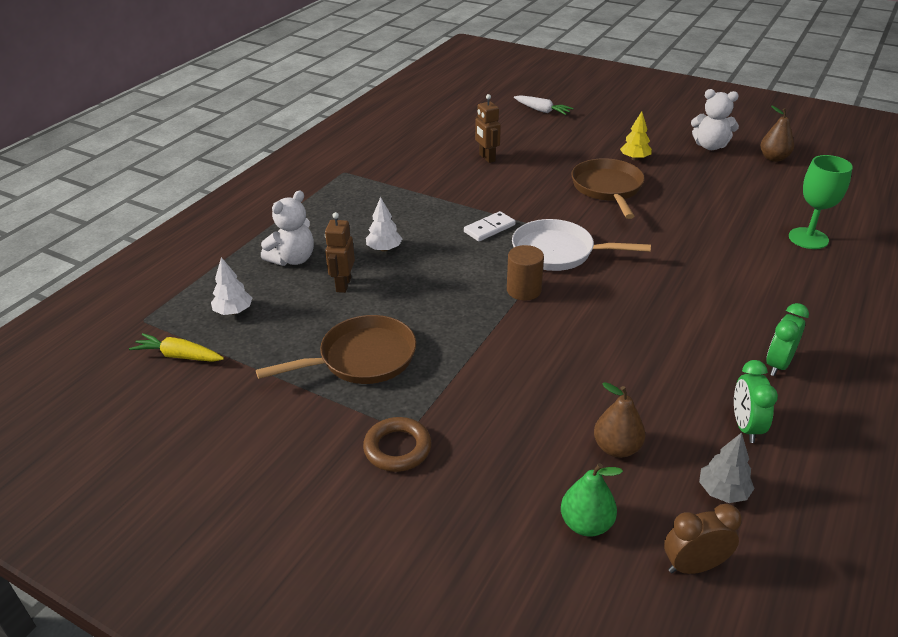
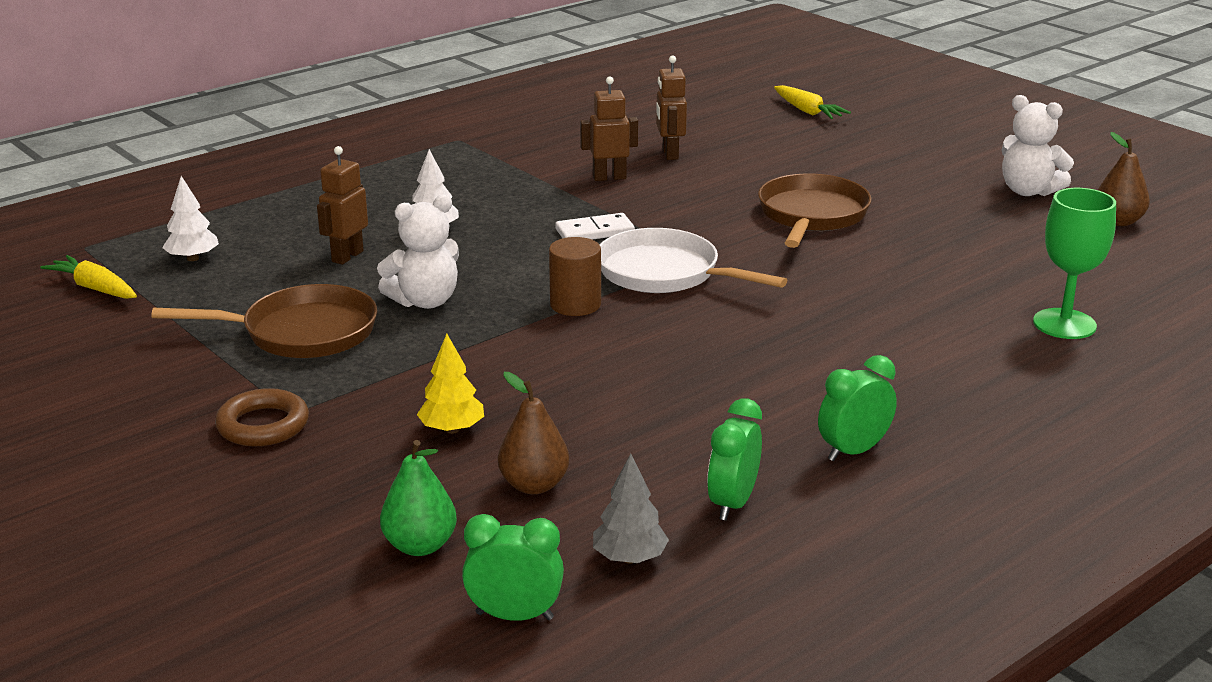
camera: 20 degrees right, 10 degrees down
(293, 259) = (309, 220): white teddy bear -> white teddy bear (425, 301)
(464, 183) = (609, 177): none -> brown robot
(542, 110) = (807, 111): white carrot -> yellow carrot
(634, 158) = (890, 188): yellow tree -> yellow tree (452, 429)
(694, 566) = (514, 616): brown clock -> green clock

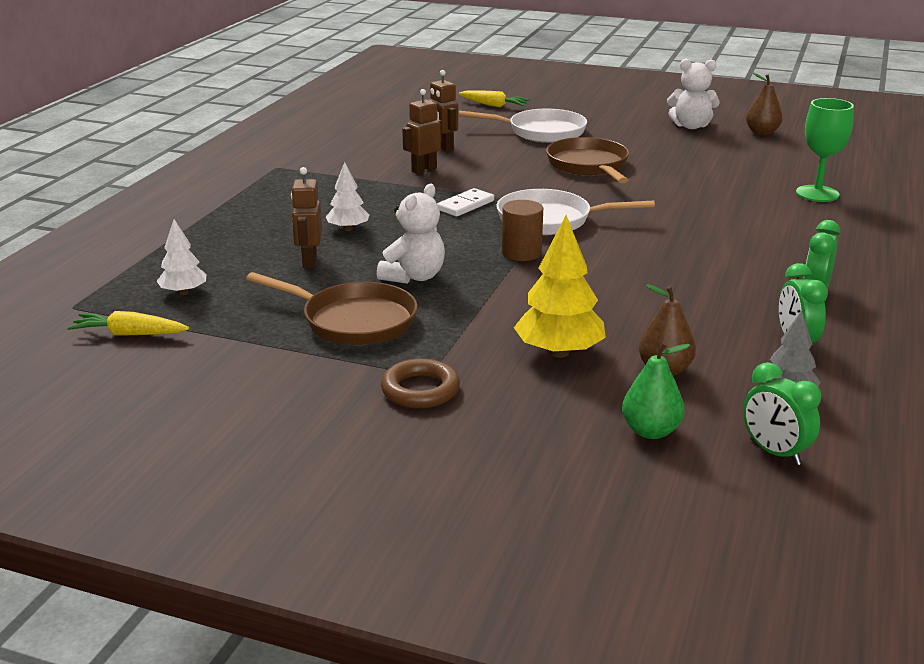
camera: 30 degrees left, 0 degrees up
(301, 333) = (353, 321): brown pan -> brown pan turned 60 degrees clockwise
(452, 429) = (559, 352): yellow tree -> yellow tree, size x1.68
(514, 616) = (774, 452): green clock -> green clock turned 105 degrees counterclockwise
(816, 158) = (541, 132): none -> white pan

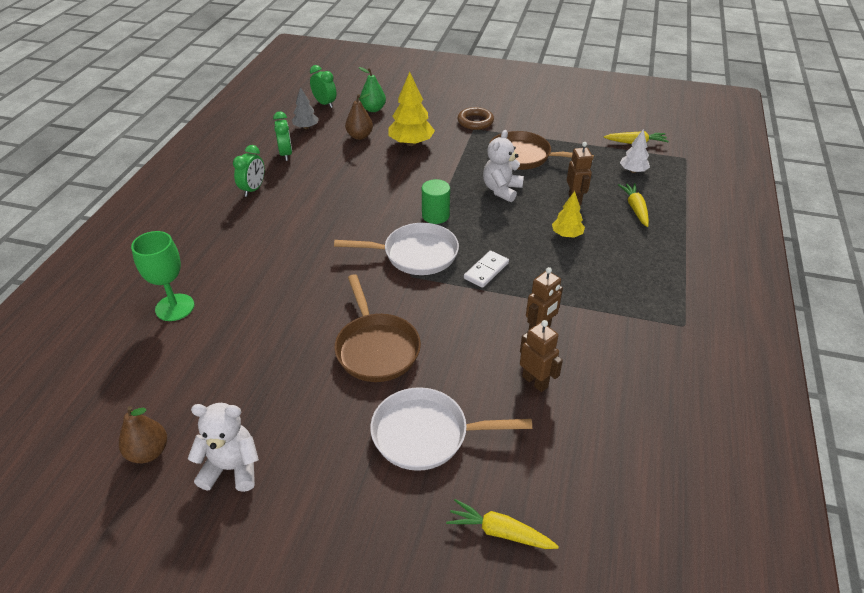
camera: 175 degrees right, 15 degrees up
(231, 249) = (635, 209): none -> yellow carrot
(348, 229) = (567, 235): white tree -> yellow tree
(521, 253) = (435, 215): brown cylinder -> green cylinder

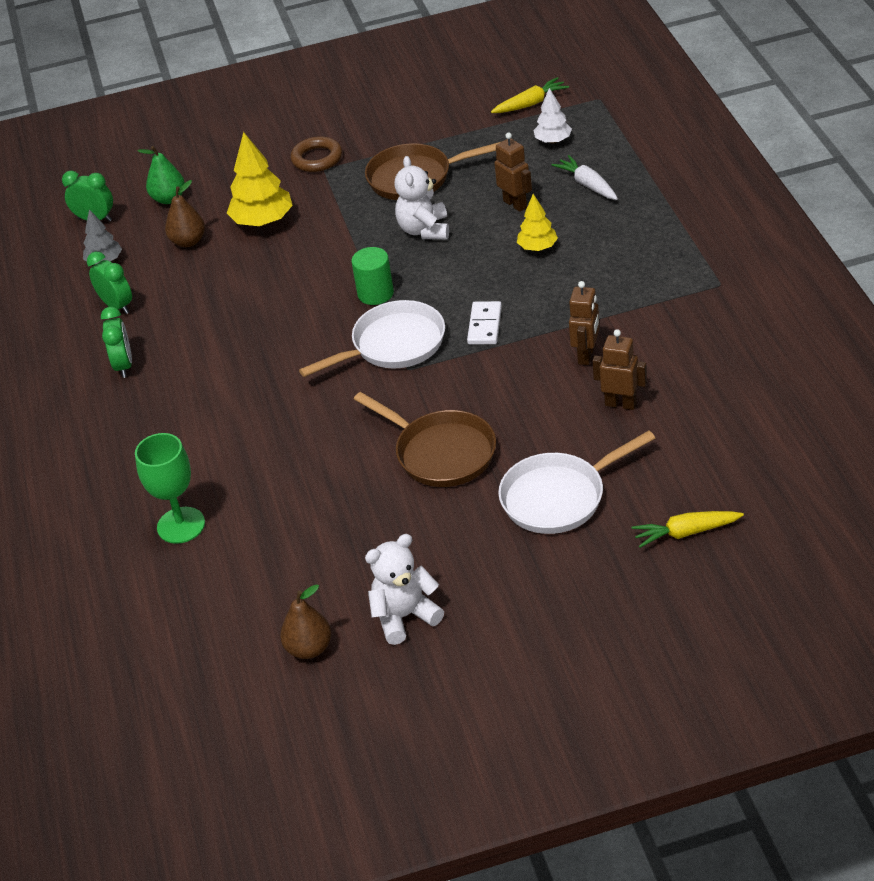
camera: 25 degrees left, 0 degrees up
(635, 209) = (587, 185): yellow carrot -> white carrot

